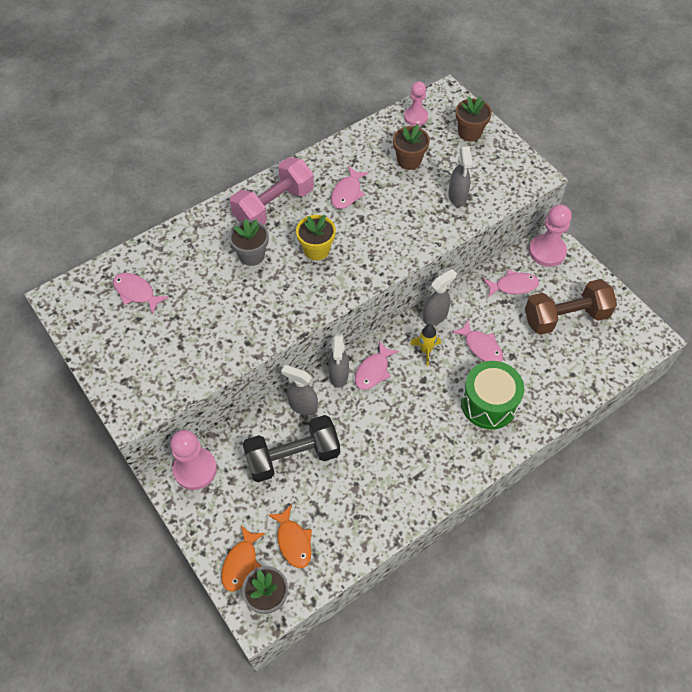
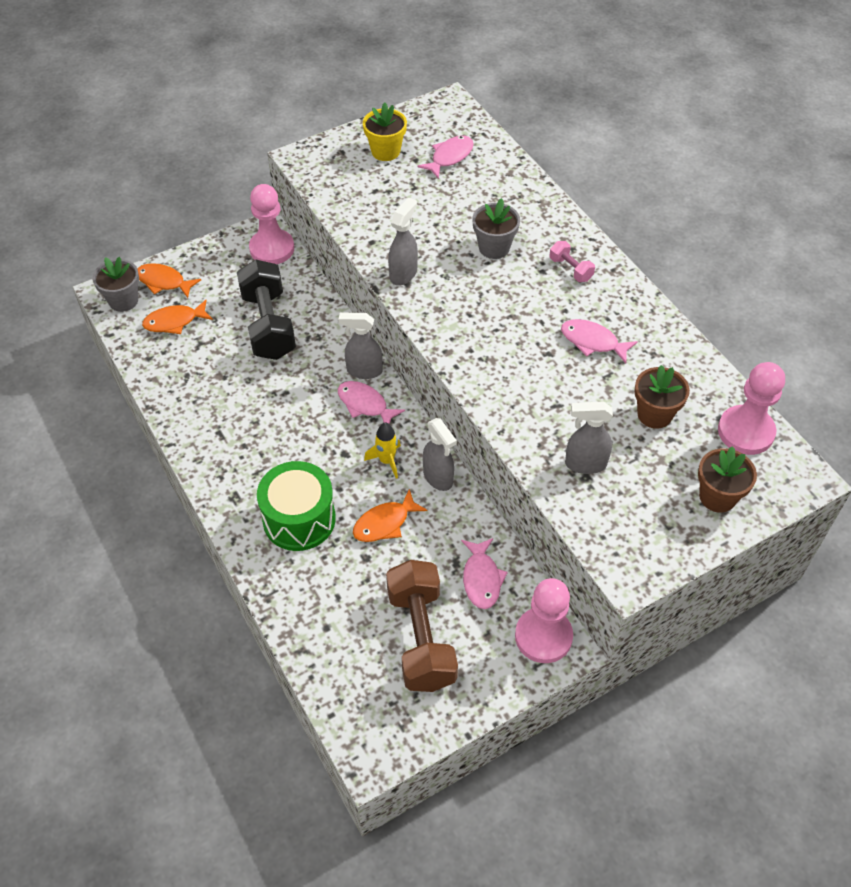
camera: 95 degrees right, 5 degrees down
(274, 206) = (570, 269): pink dumbbell -> pink dumbbell, size x0.45
(303, 406) = (329, 336): grey spray bottle -> grey spray bottle (403, 274)
(316, 250) = (498, 306): yellow flower pot -> yellow flower pot (385, 151)
(415, 117) = (745, 432): pink pawn -> pink pawn, size x1.51
(481, 347) = (385, 523): pink fish -> orange fish

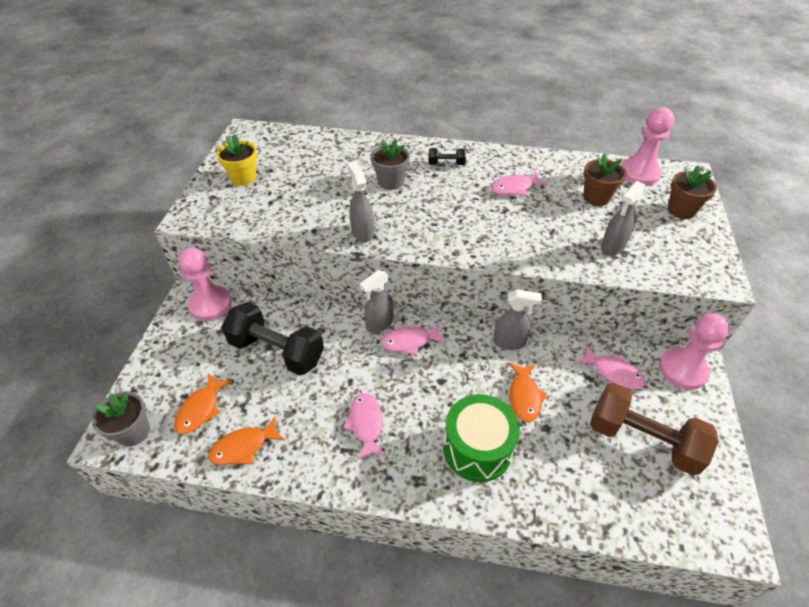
camera: 50 degrees left, 5 degrees down
(164, 282) = (152, 390): orange fish -> orange fish (243, 447)
(387, 461) = (470, 361): yellow rocket -> none
(450, 157) = (290, 156): pink fish -> pink fish (366, 424)
(570, 269) = (446, 164): pink dumbbell -> black dumbbell

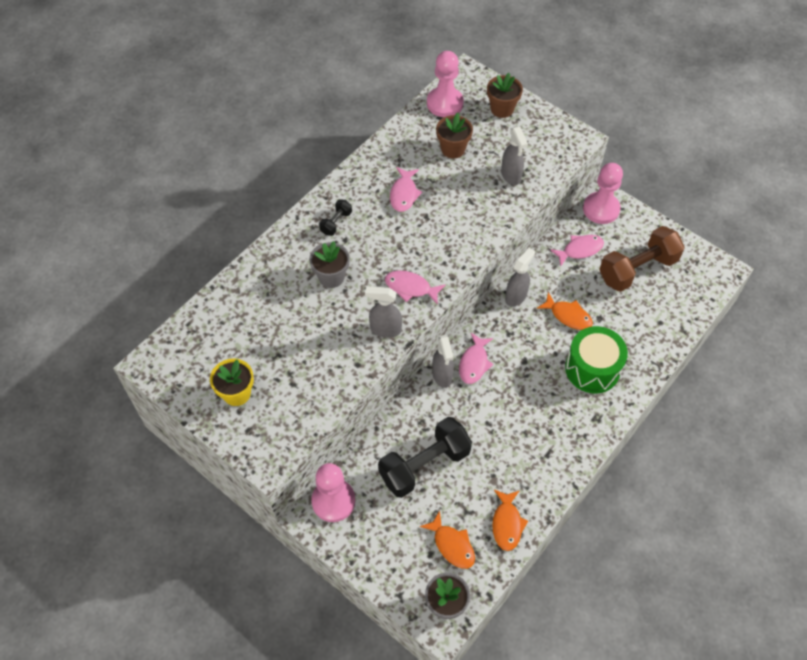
camera: 60 degrees left, 10 degrees up
(366, 424) = (533, 430): pink fish -> pink fish (410, 288)

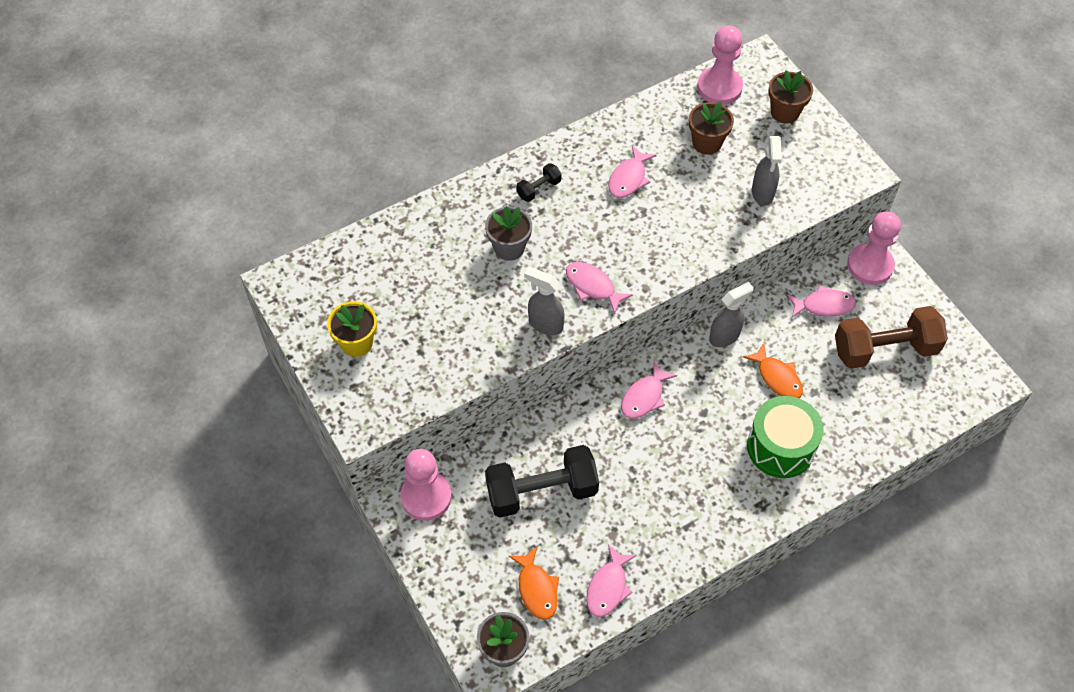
camera: 20 degrees right, 0 degrees up
(442, 375) = (602, 399): grey spray bottle -> none
(507, 524) = (608, 587): orange fish -> pink fish

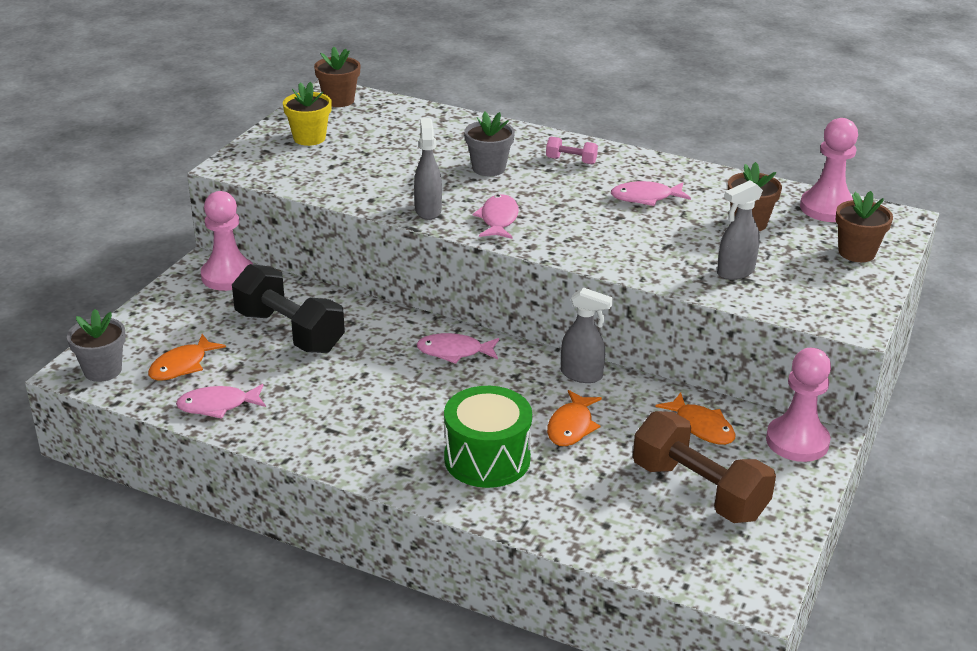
camera: 55 degrees right, 25 degrees down
(302, 286) = (339, 100): none -> brown flower pot
(538, 189) = (571, 161): black dumbbell -> pink dumbbell
(824, 305) = (701, 427): pink fish -> orange fish

